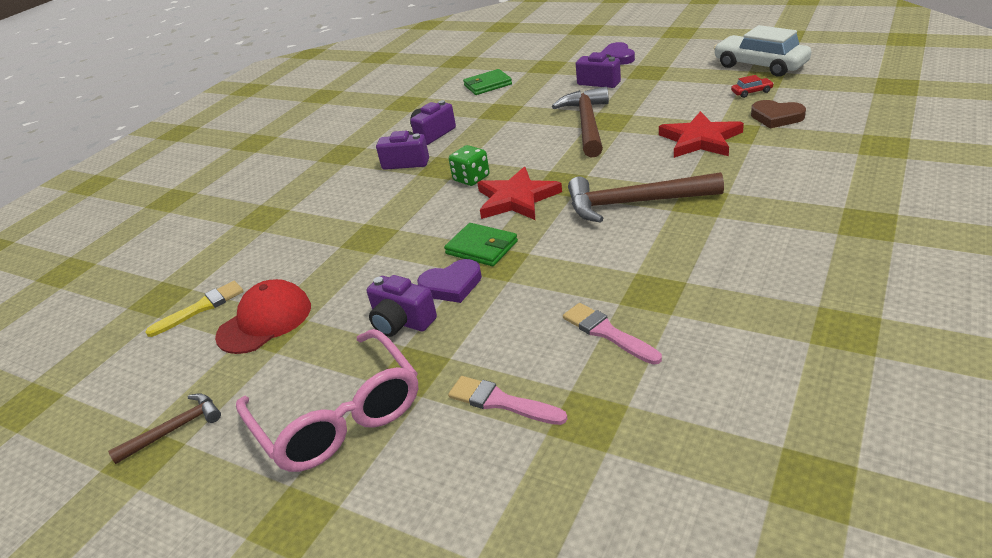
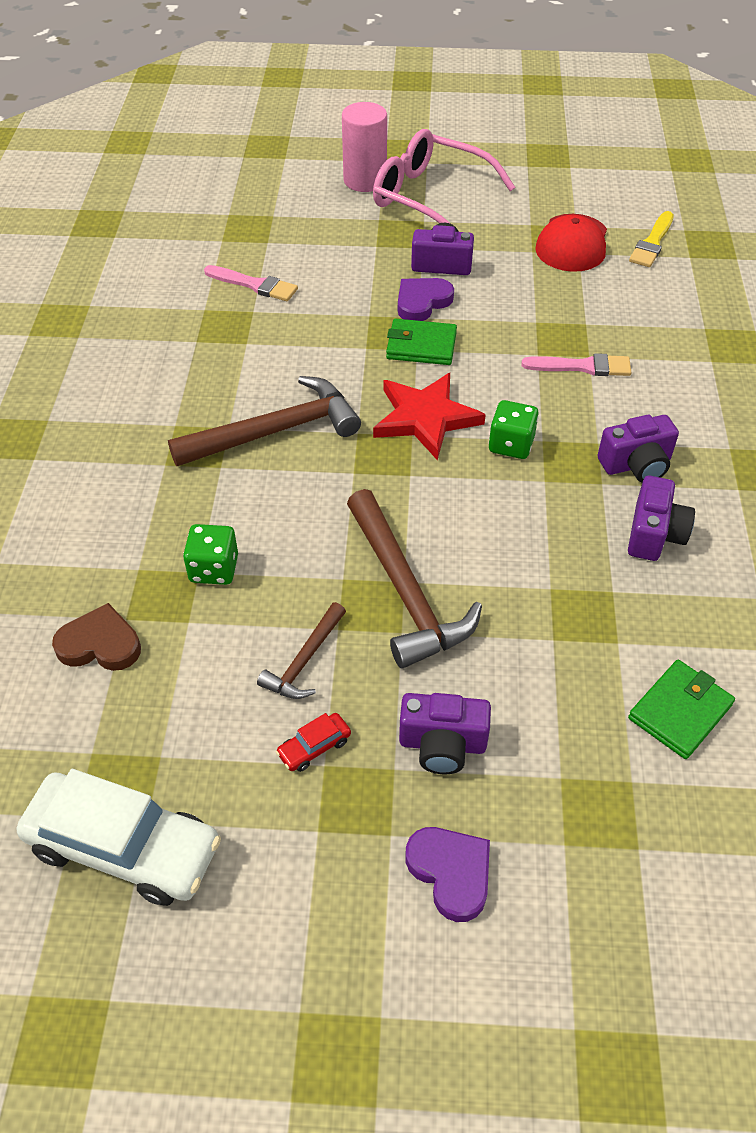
camera: 150 degrees right, 15 degrees up
(174, 429) = (546, 170): brown hammer -> brown hammer (305, 660)
(392, 470) = (365, 180): none -> pink cylinder
(501, 402) = (315, 226): pink brush -> pink brush (582, 366)
(700, 140) = (214, 569): red star -> green dice
(751, 92) = (140, 726): red car -> red car (314, 747)

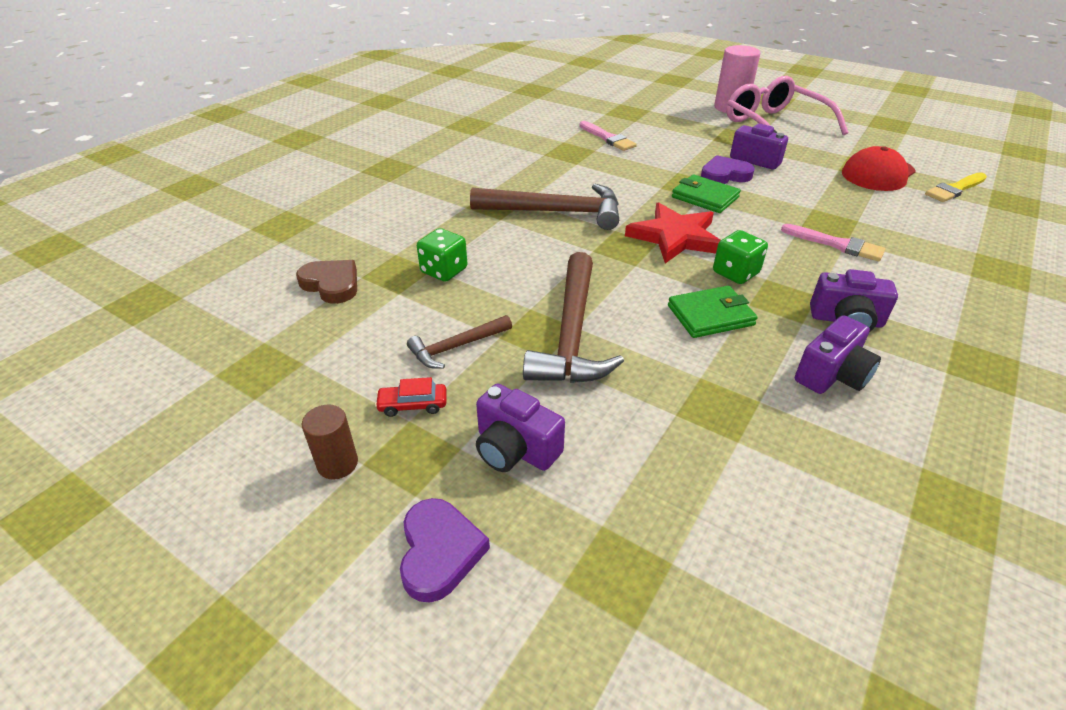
camera: 30 degrees right, 10 degrees down
(124, 847) = (224, 407): white car -> none
(294, 843) = (337, 464): none -> brown cylinder
(680, 711) = (766, 525): green wallet -> green wallet (710, 315)

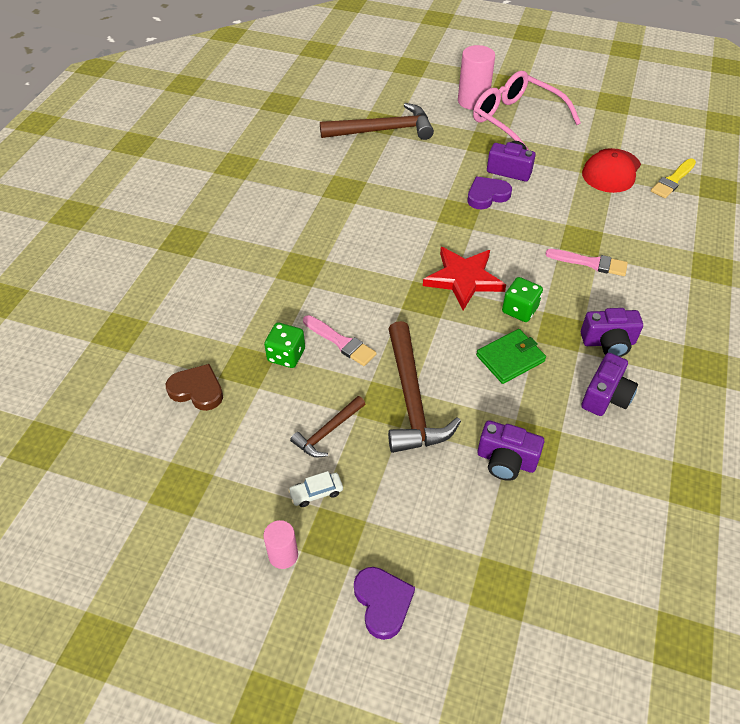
camera: 15 degrees left, 10 degrees up
(337, 464) = (283, 555): brown cylinder -> pink cylinder
(413, 405) = (316, 492): red car -> white car
(515, 449) = (404, 512): purple camera -> purple camera (506, 461)
(555, 212) = (356, 268): brown hammer -> brown hammer (383, 130)
(608, 138) = (373, 163): pink brush -> pink brush (341, 342)
(705, 197) = (477, 227): green wallet -> none

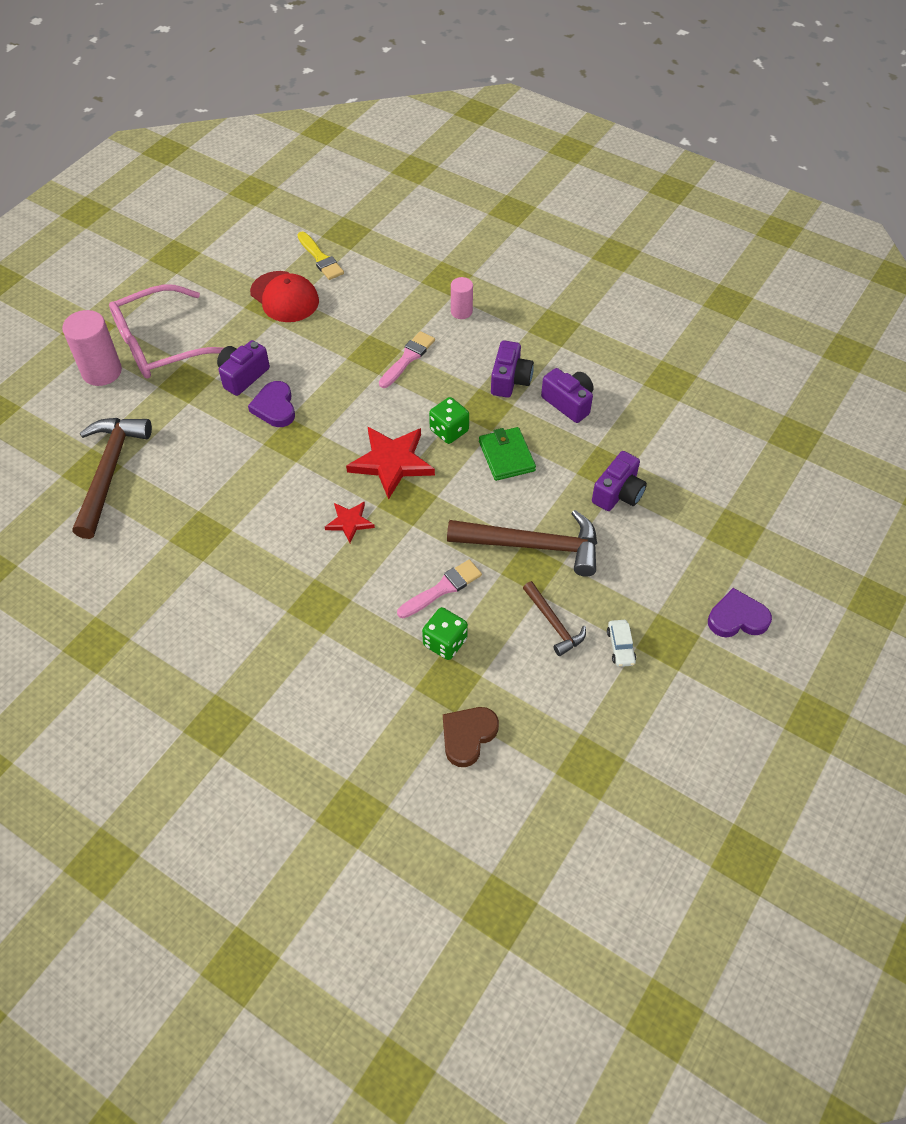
camera: 75 degrees left, 5 degrees up
(283, 555) = (680, 685): pink cylinder -> pink cylinder (461, 311)
(388, 267) = (349, 522): none -> red star

